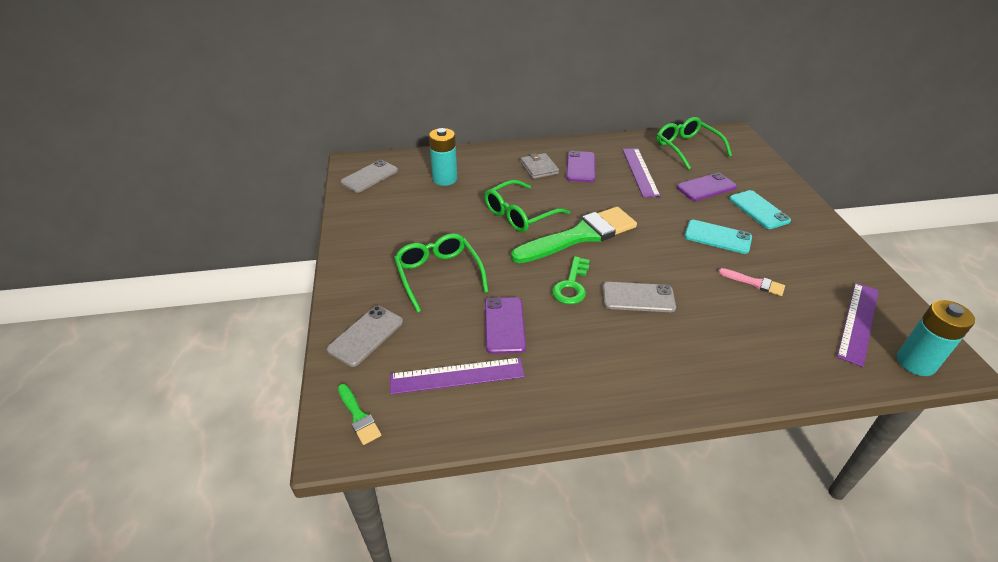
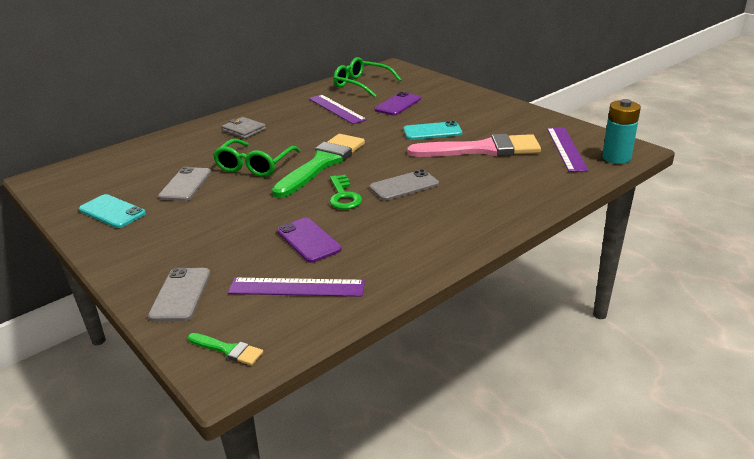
camera: 30 degrees left, 10 degrees down
(370, 176) = (70, 183): grey phone -> grey phone (185, 184)
(438, 274) = (214, 229): green glasses -> none
(445, 179) = (156, 162): turquoise battery -> none
(457, 376) = (296, 287): purple ruler -> purple ruler turned 45 degrees clockwise
(580, 167) = (282, 119): purple phone -> none
(754, 283) = (481, 149): pink brush -> pink brush, size x2.37
(758, 210) = (448, 107): turquoise phone -> turquoise phone (112, 212)

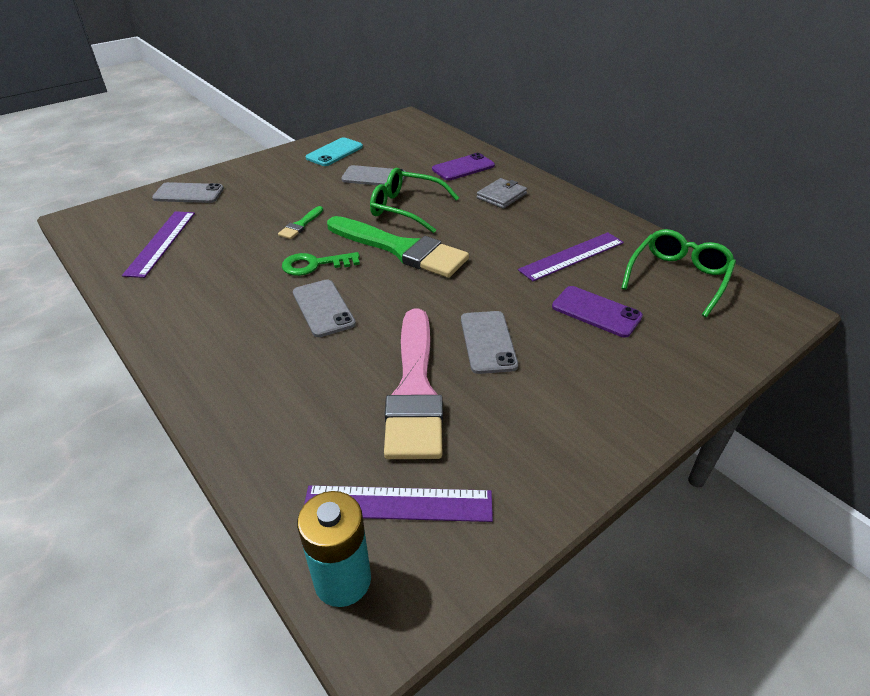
camera: 90 degrees right, 10 degrees up
(228, 350) = (103, 218): green brush -> green brush (301, 225)
(308, 240) = (235, 246): purple phone -> purple phone (463, 167)
(432, 131) = (488, 342): turquoise phone -> grey phone

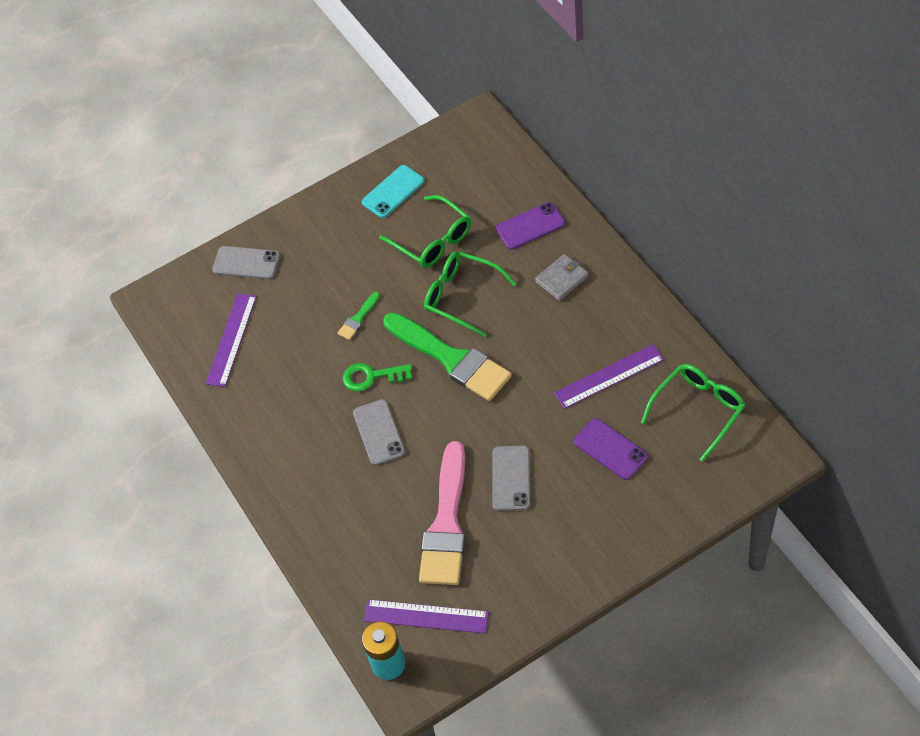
camera: 15 degrees right, 15 degrees up
(374, 177) = (433, 240): grey phone -> green glasses

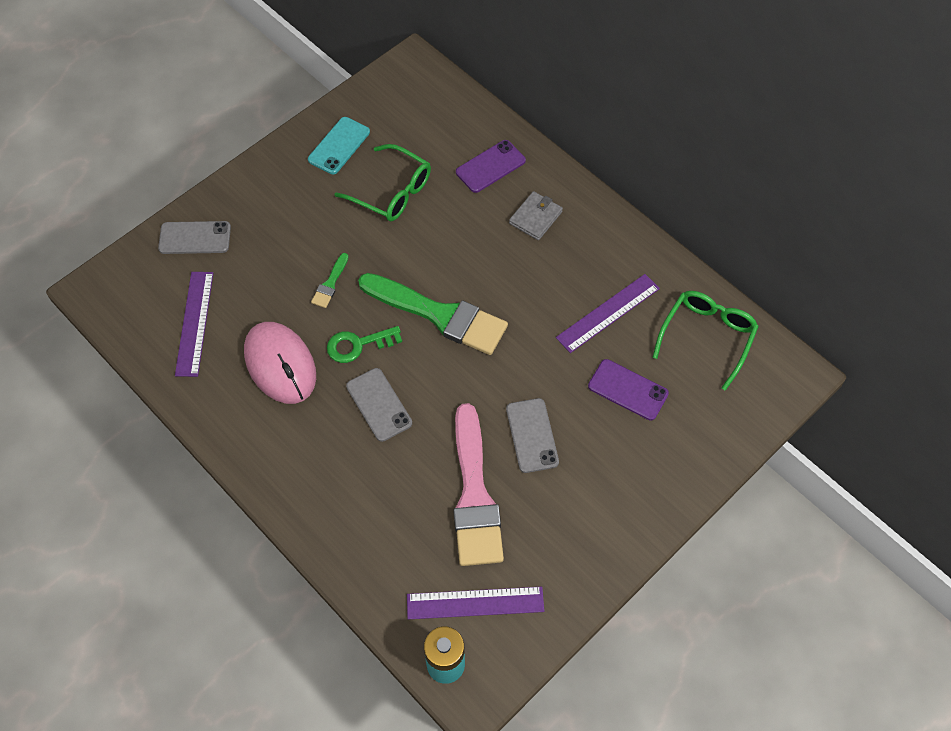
camera: 20 degrees left, 5 degrees up
(299, 385) = (280, 364): none -> pink mouse
(461, 296) = (435, 247): green glasses -> none

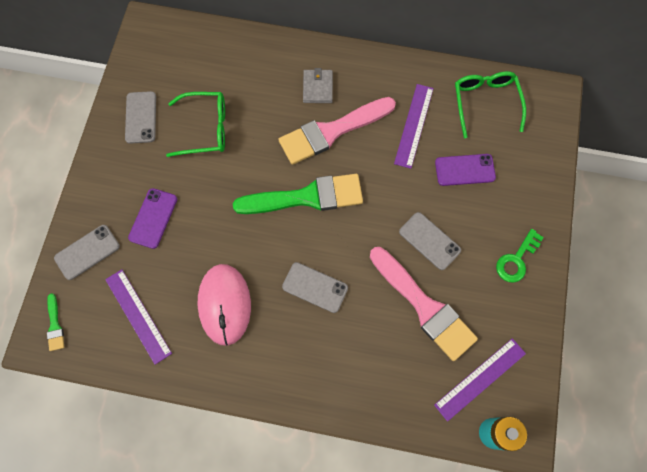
camera: 35 degrees left, 10 degrees up
(280, 364) = (225, 304): pink mouse -> pink mouse turned 60 degrees clockwise
(330, 283) = (214, 223): green brush -> green brush (55, 325)
(339, 146) = (141, 117): turquoise phone -> grey phone
(358, 345) = (268, 254): green key -> green key (516, 259)
(490, 166) = (260, 69): purple phone -> purple phone (153, 218)
(516, 268) = (332, 131): none -> pink brush

